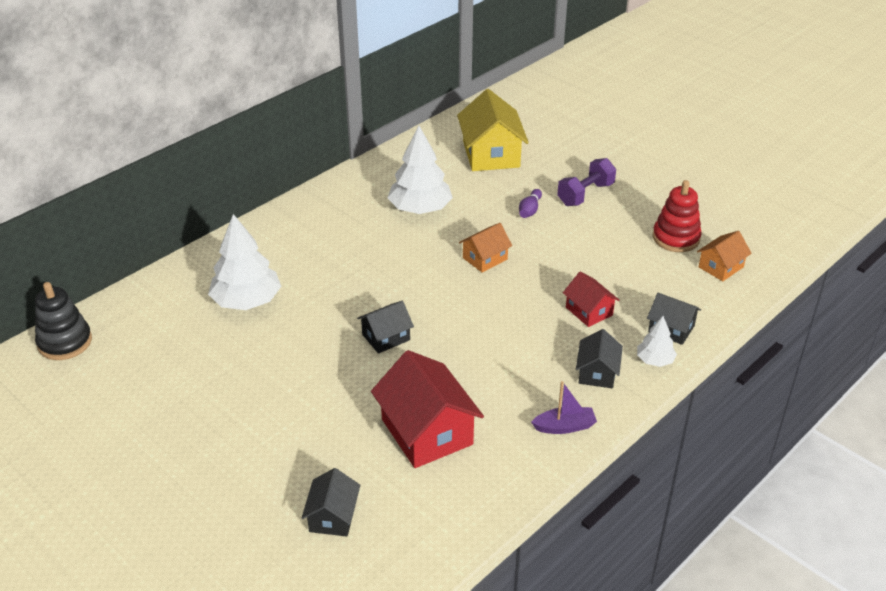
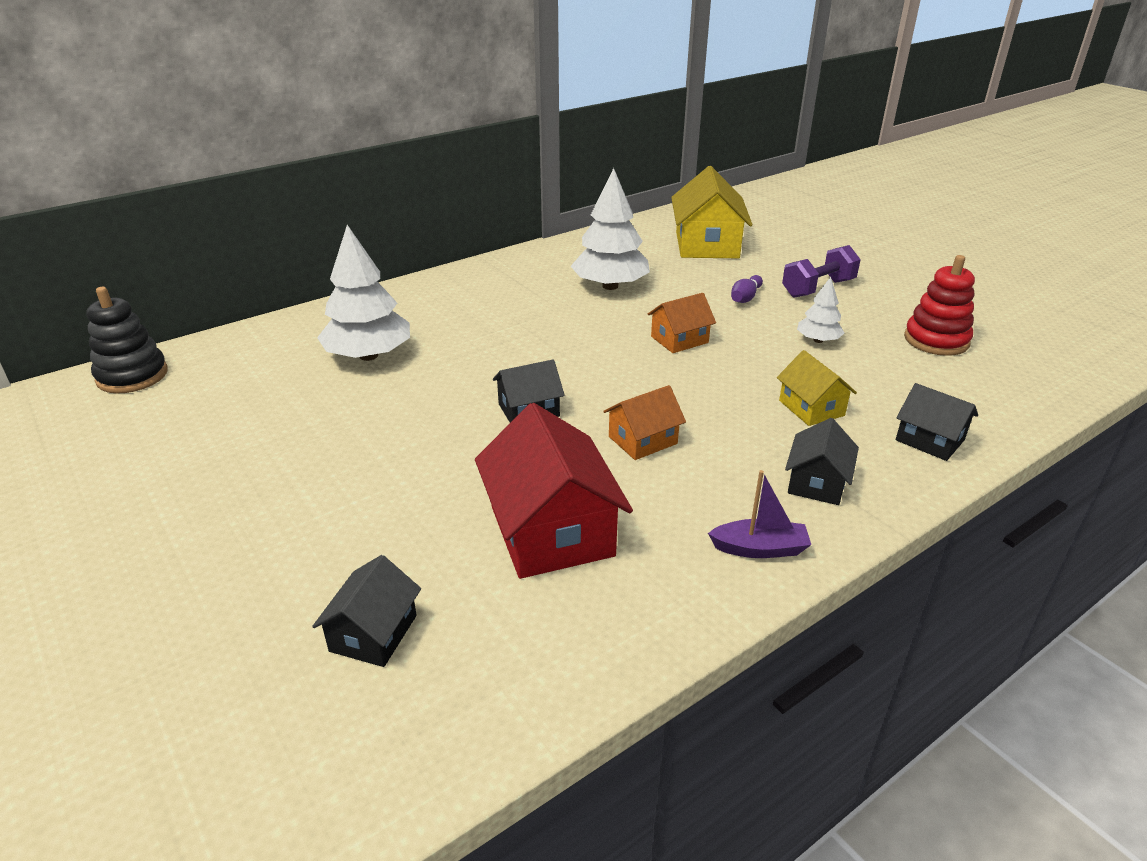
camera: 10 degrees right, 5 degrees down
(589, 311) = (811, 408): red house -> yellow house
(655, 360) = (904, 476): white tree -> white tree (818, 340)
(721, 267) = (1000, 376): orange house -> orange house (642, 440)

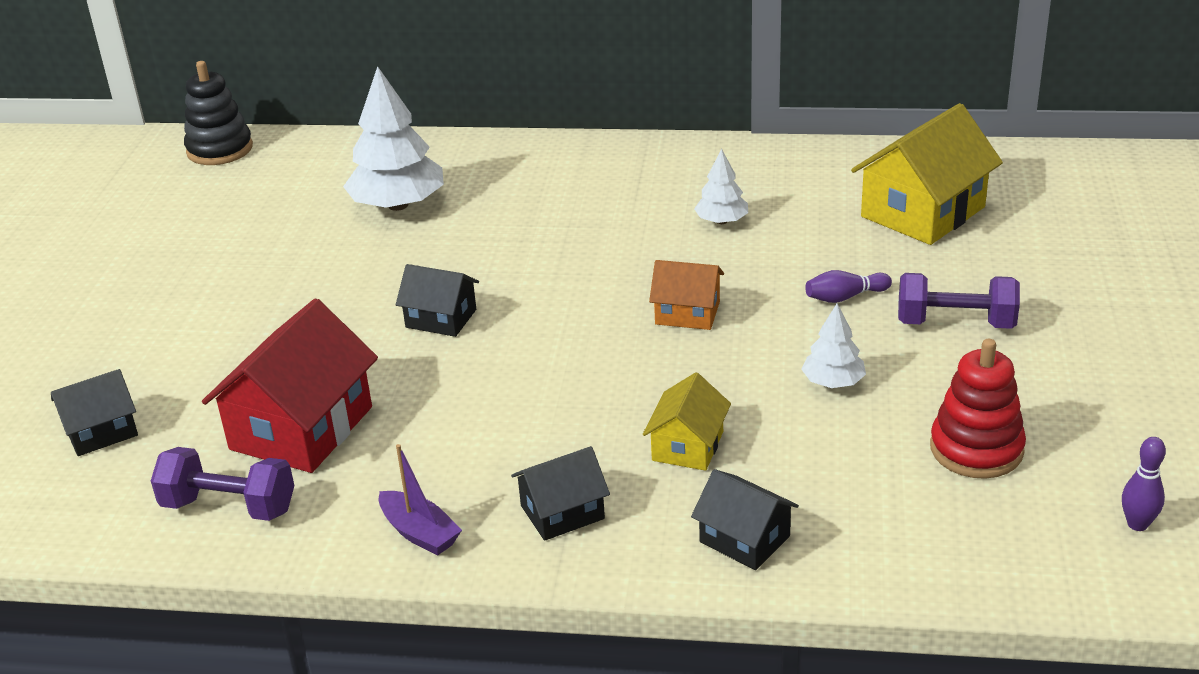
camera: 45 degrees right, 0 degrees up
(594, 620) = (229, 507): none -> purple dumbbell
(610, 286) = (721, 221): white tree -> white tree, size x0.52
(642, 440) = (485, 394): orange house -> none
(929, 440) = (744, 539): black house -> black house turned 45 degrees counterclockwise
(1052, 340) = (1137, 524): none -> purple bowling pin

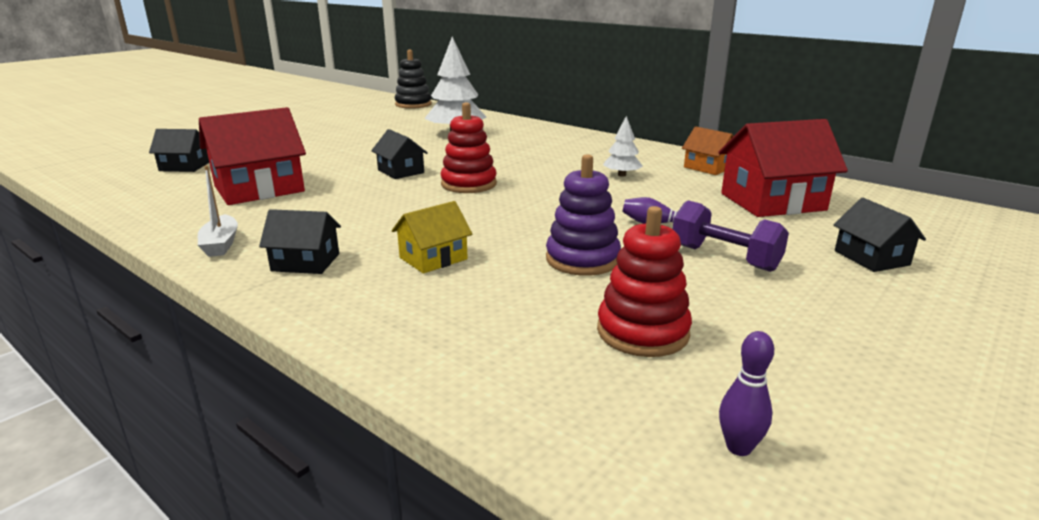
camera: 30 degrees right, 10 degrees down
(229, 507) = (169, 205): purple dumbbell -> none
(419, 533) = (221, 244): purple boat -> white boat
(563, 309) = (469, 184): none -> red stacking toy
(687, 313) = (537, 203): orange house -> orange house (708, 167)
(744, 539) = (383, 317): black house -> black house (871, 258)
(833, 382) = (582, 259): white tree -> purple stacking toy
(923, 212) = (772, 202): yellow house -> red house

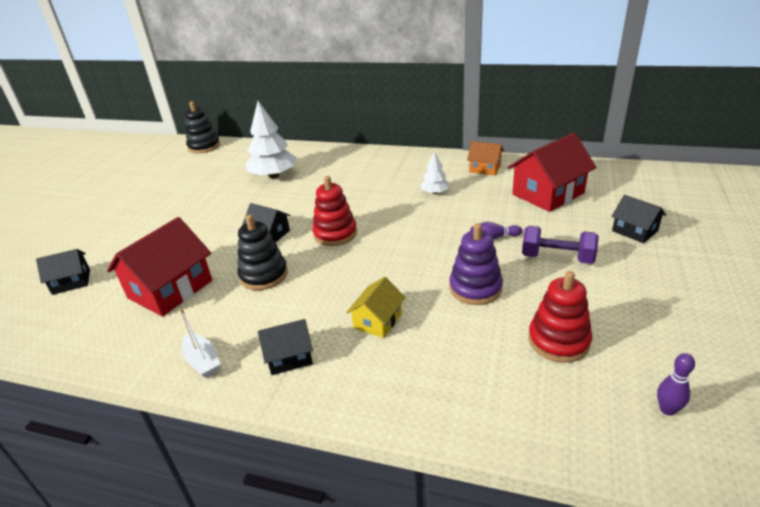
camera: 20 degrees left, 10 degrees up
(357, 198) = (264, 275): none -> black stacking toy

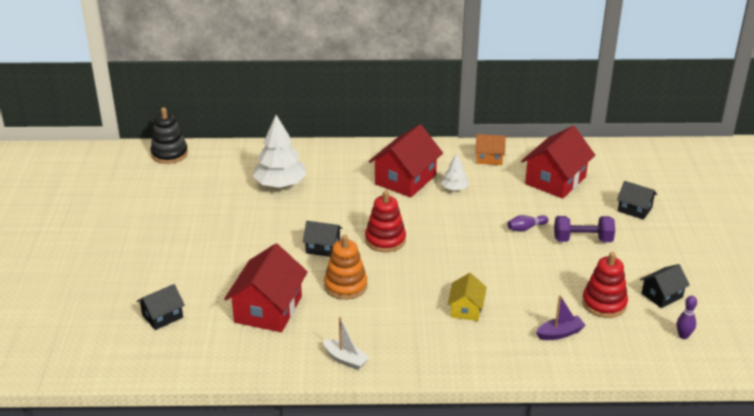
camera: 20 degrees left, 0 degrees up
(264, 275) = (345, 286): black stacking toy -> orange stacking toy
(289, 357) = (413, 345): black house -> black house (662, 295)
(390, 180) = (405, 179): none -> red house
(475, 288) = (529, 273): purple stacking toy -> none
(481, 373) = (560, 333): none -> purple boat

